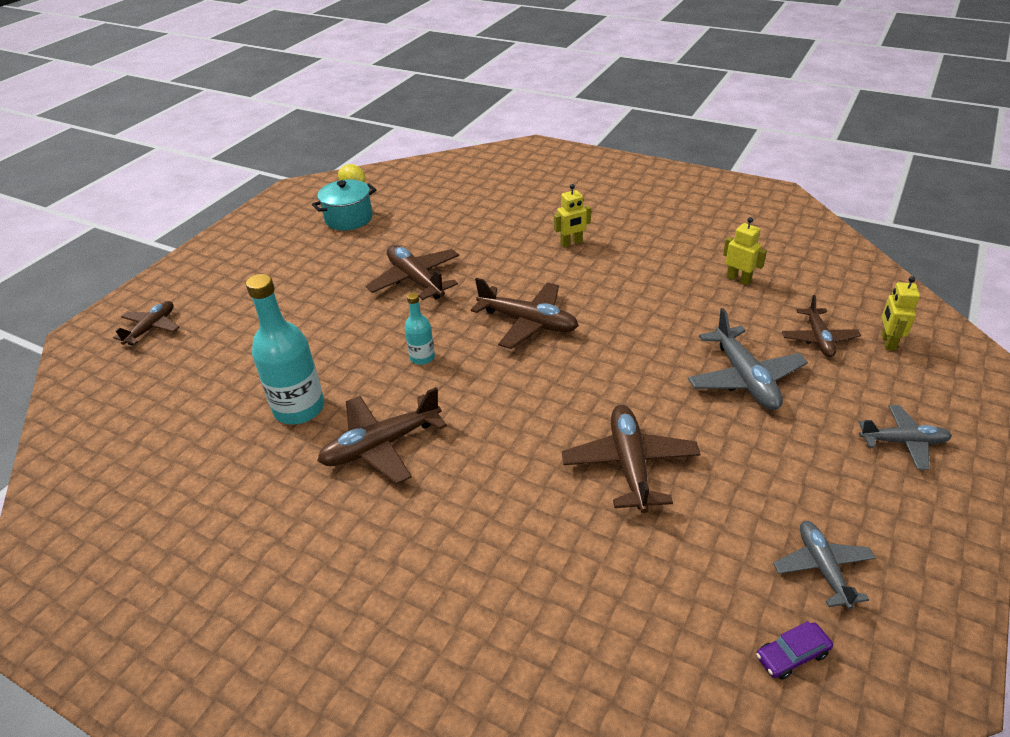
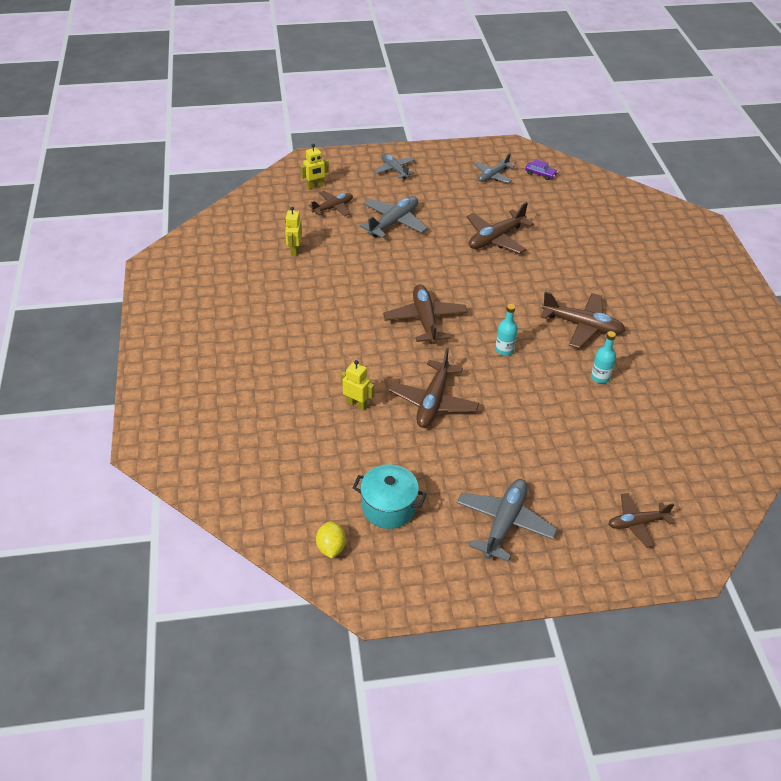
camera: 130 degrees left, 5 degrees up
(259, 262) = (504, 523): none -> grey plane
(299, 408) = (600, 377): turquoise bottle -> turquoise bottle, size x0.53
(571, 243) = (312, 341): yellow robot -> yellow robot (357, 404)

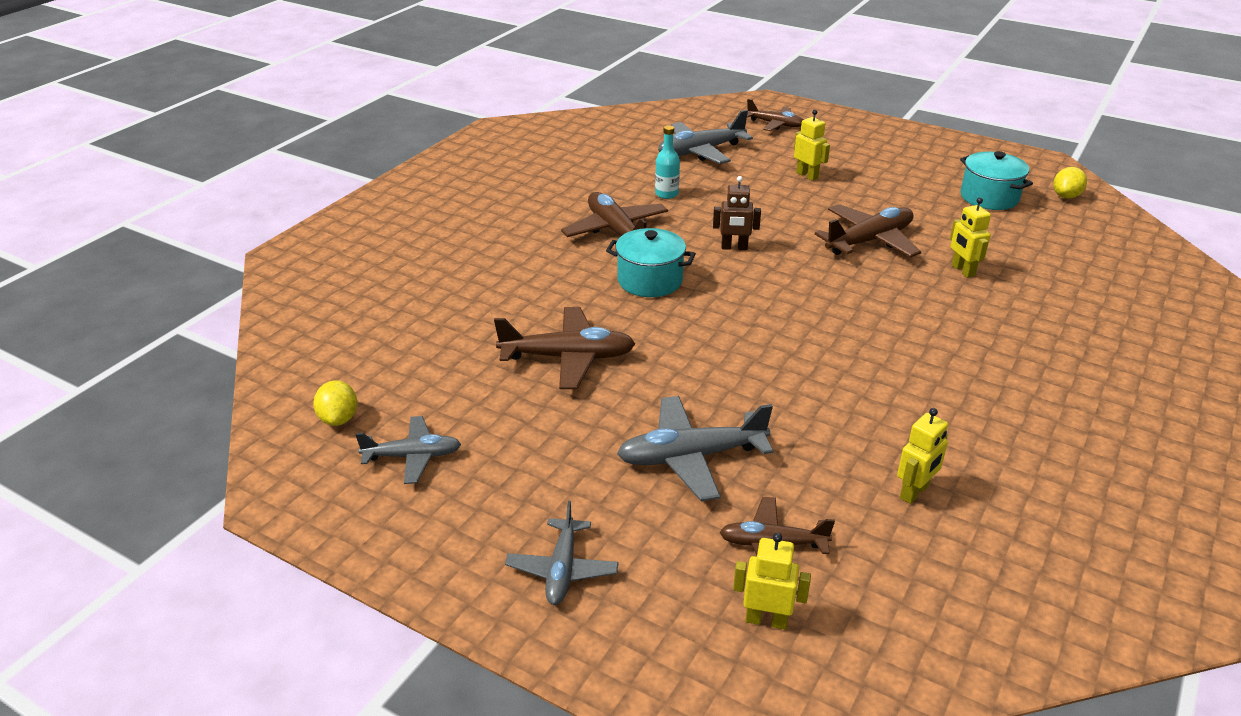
camera: 140 degrees left, 10 degrees down
(425, 320) = (795, 309): brown plane -> none
(504, 350) = (734, 247): turquoise bottle -> brown robot
(504, 523) = (887, 157): grey plane -> grey plane (700, 151)
(518, 300) = (650, 281): none -> turquoise pot
(538, 456) = (807, 175): none -> yellow robot
(540, 174) = (339, 419): purple car -> yellow lemon

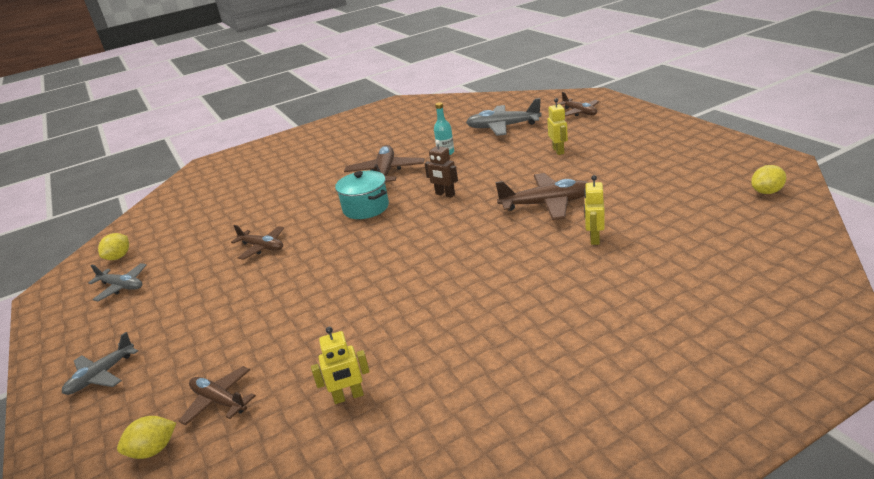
camera: 35 degrees right, 5 degrees down
(568, 357) = (262, 247): brown plane -> brown plane, size x0.64
(691, 457) = (248, 328): grey plane -> none
(766, 620) = (153, 450): yellow robot -> yellow lemon
(989, 197) = (690, 184): turquoise pot -> none

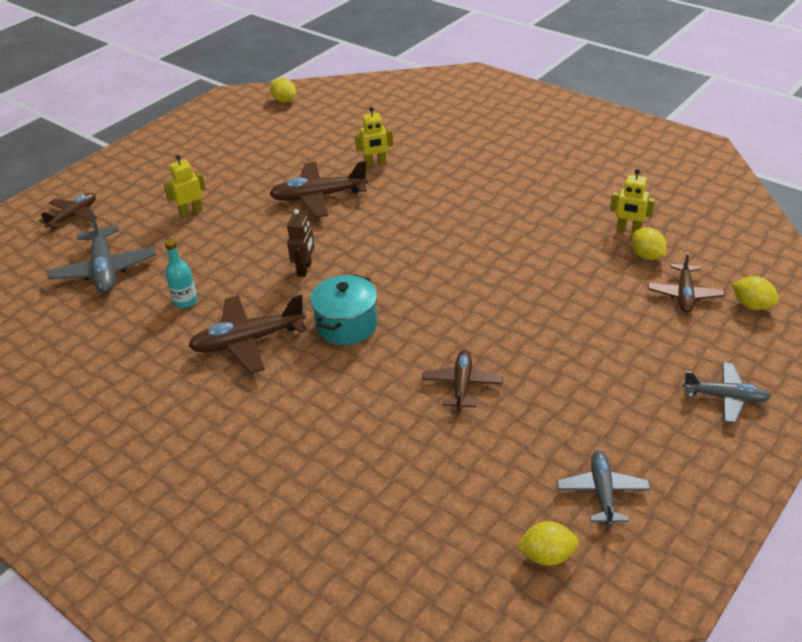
camera: 115 degrees left, 10 degrees up
(295, 394) = (646, 256): none -> yellow lemon
(348, 397) = (628, 229): yellow robot -> yellow robot turned 150 degrees clockwise
(547, 204) = (318, 197): brown plane -> brown plane turned 75 degrees counterclockwise

